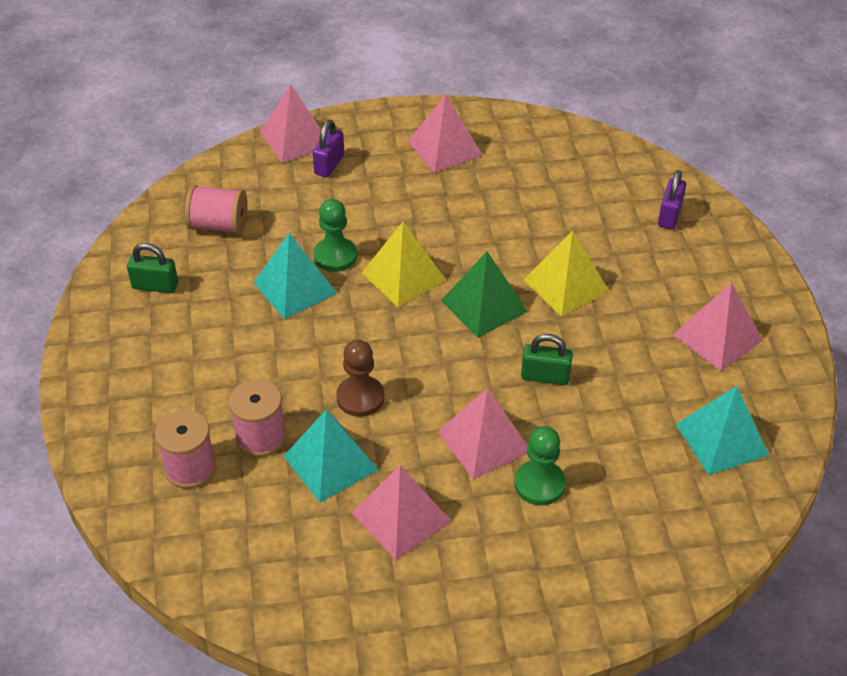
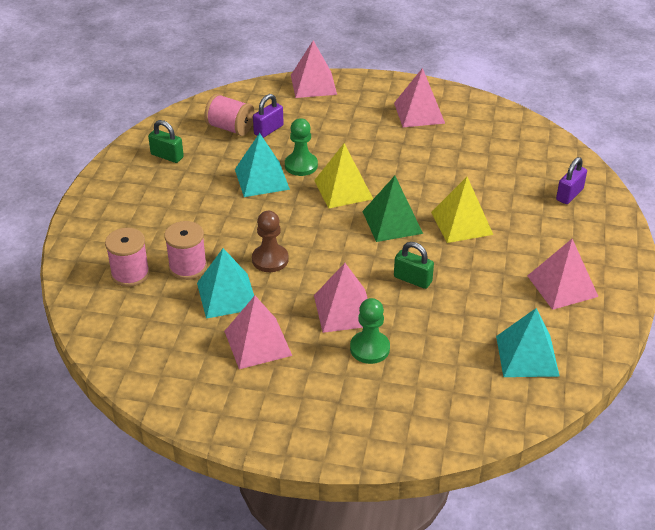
camera: 20 degrees right, 5 degrees down
(329, 164) = (328, 106): purple padlock -> purple padlock (268, 130)

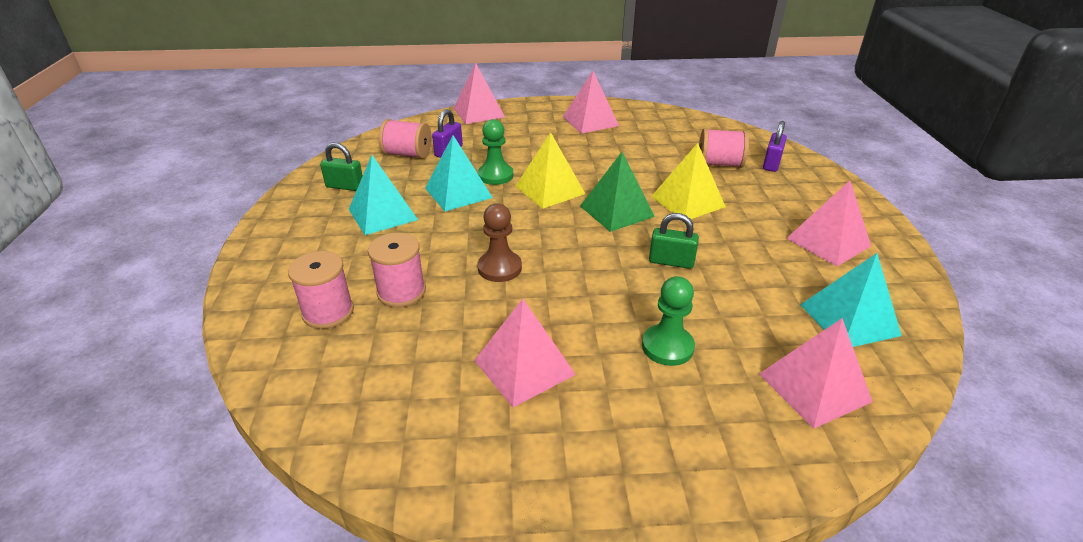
camera: 15 degrees left, 5 degrees down
(227, 295) = (462, 316): turquoise pyramid -> turquoise pyramid (383, 214)
(344, 310) = (612, 307): pink pyramid -> pink pyramid (814, 387)
(517, 186) = (719, 164): none -> pink spool

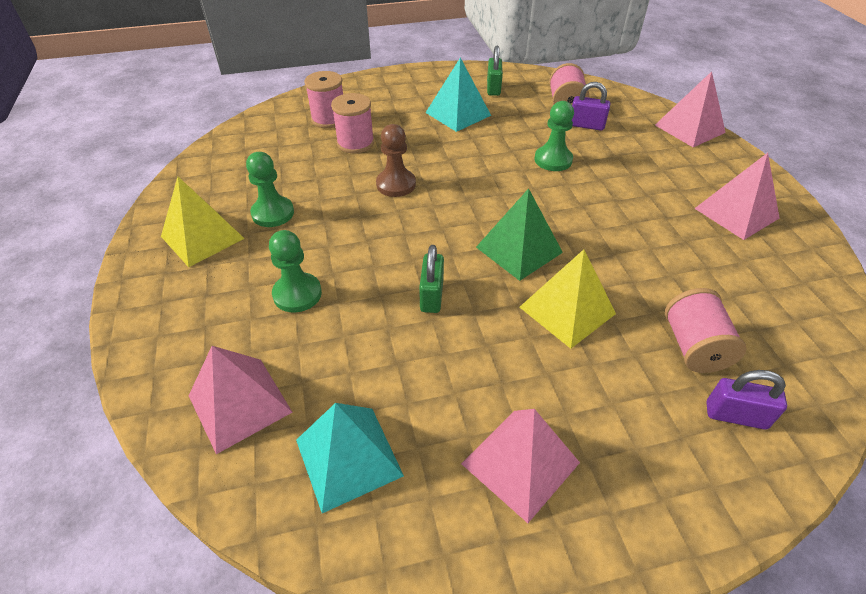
camera: 80 degrees right, 10 degrees up
(458, 193) = (509, 144): turquoise pyramid -> none
(524, 367) = (273, 213): pink pyramid -> green pawn
(549, 190) = (542, 198): yellow pyramid -> yellow pyramid (202, 237)

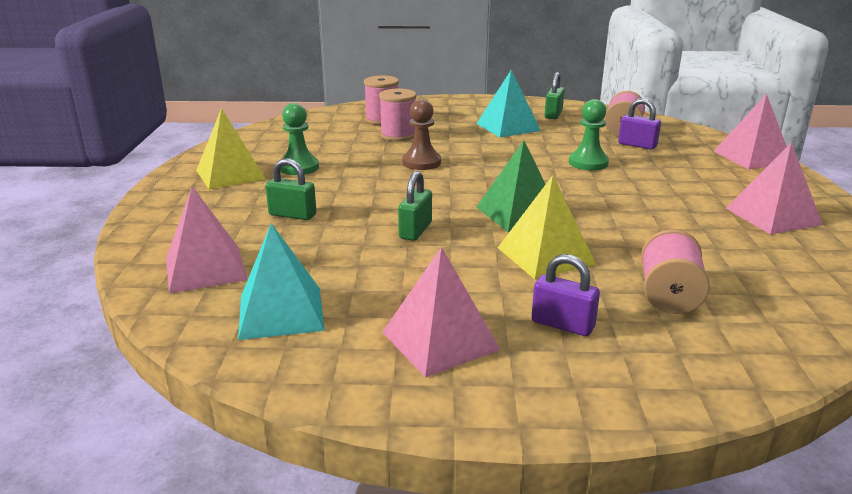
camera: 15 degrees right, 20 degrees down
(297, 294) = (292, 215): green pawn -> green padlock
(735, 415) = (689, 346): purple padlock -> purple padlock (562, 324)

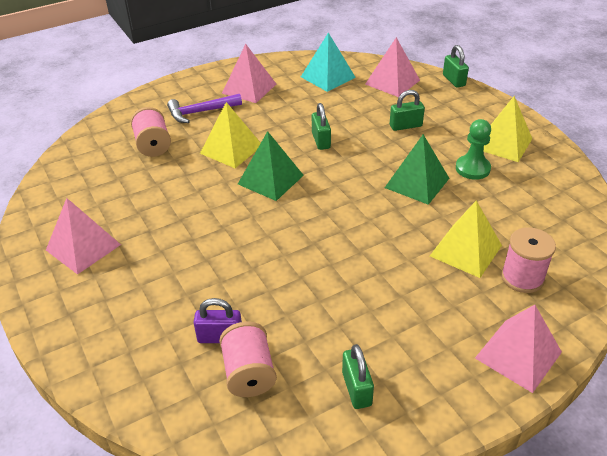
camera: 150 degrees right, 15 degrees up
(128, 243) = (453, 80): none -> green padlock
(368, 173) = (417, 183): none -> green pyramid
(398, 135) = (466, 250): pink spool -> yellow pyramid
(421, 162) = (394, 213): brown pawn -> none
(508, 127) = (381, 322): turquoise pyramid -> none
(562, 324) = (201, 112): purple padlock -> purple hammer
(588, 163) = (255, 273): green pawn -> none
(752, 157) = (88, 362): pink pyramid -> pink pyramid (518, 355)

